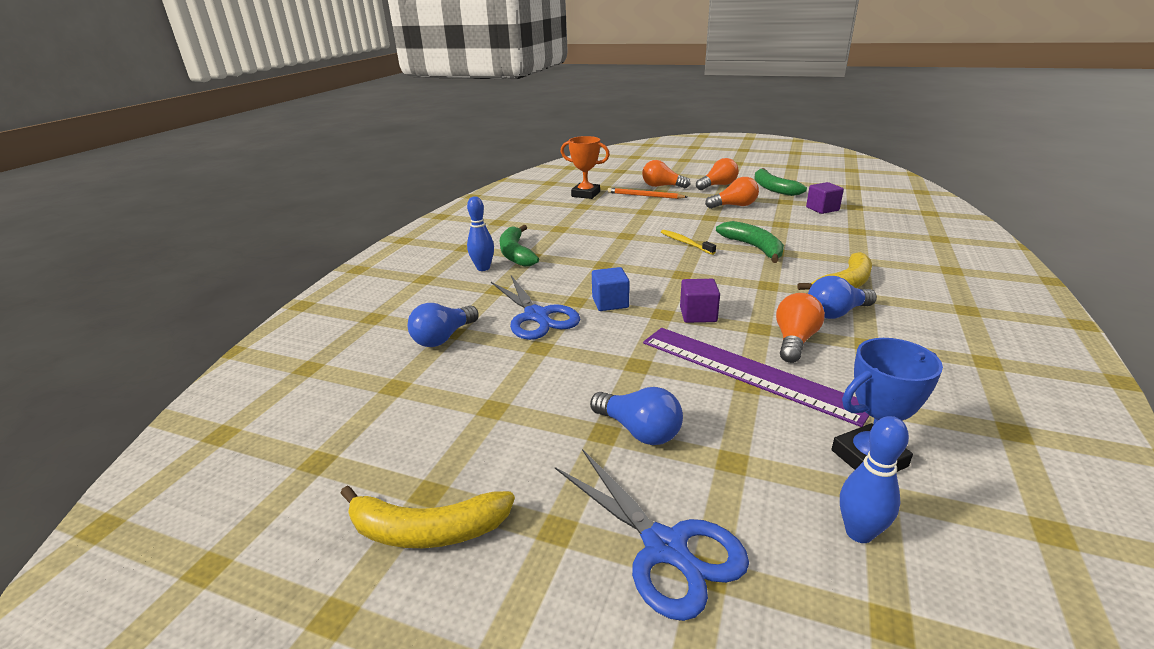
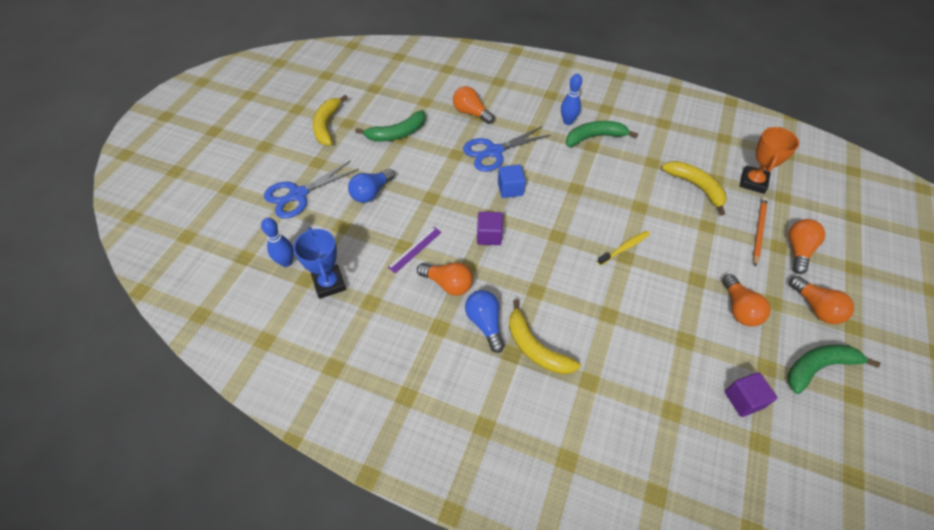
camera: 90 degrees right, 25 degrees up
(443, 338) = (471, 113): blue light bulb -> orange light bulb
(594, 213) = (696, 187): none -> yellow banana
(748, 372) = (415, 249): purple ruler -> purple ruler, size x0.46
(754, 248) = (616, 299): green banana -> green banana (397, 134)

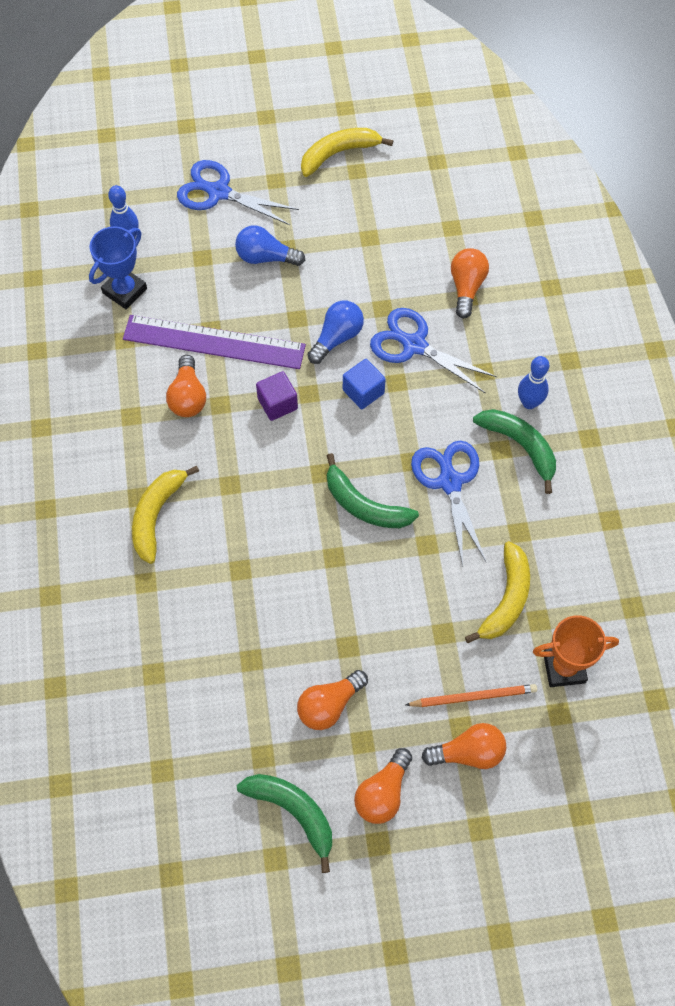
camera: 60 degrees right, 10 degrees up
(397, 134) = (374, 229): green banana -> green banana (364, 505)
(415, 249) = (214, 342): purple ruler -> purple ruler, size x2.18
(485, 323) = (159, 455): blue light bulb -> blue light bulb (337, 337)
(601, 177) = (450, 482): none -> blue scissors
(624, 248) = (347, 551): yellow toothbrush -> none
(743, 400) = (206, 741): purple cube -> none

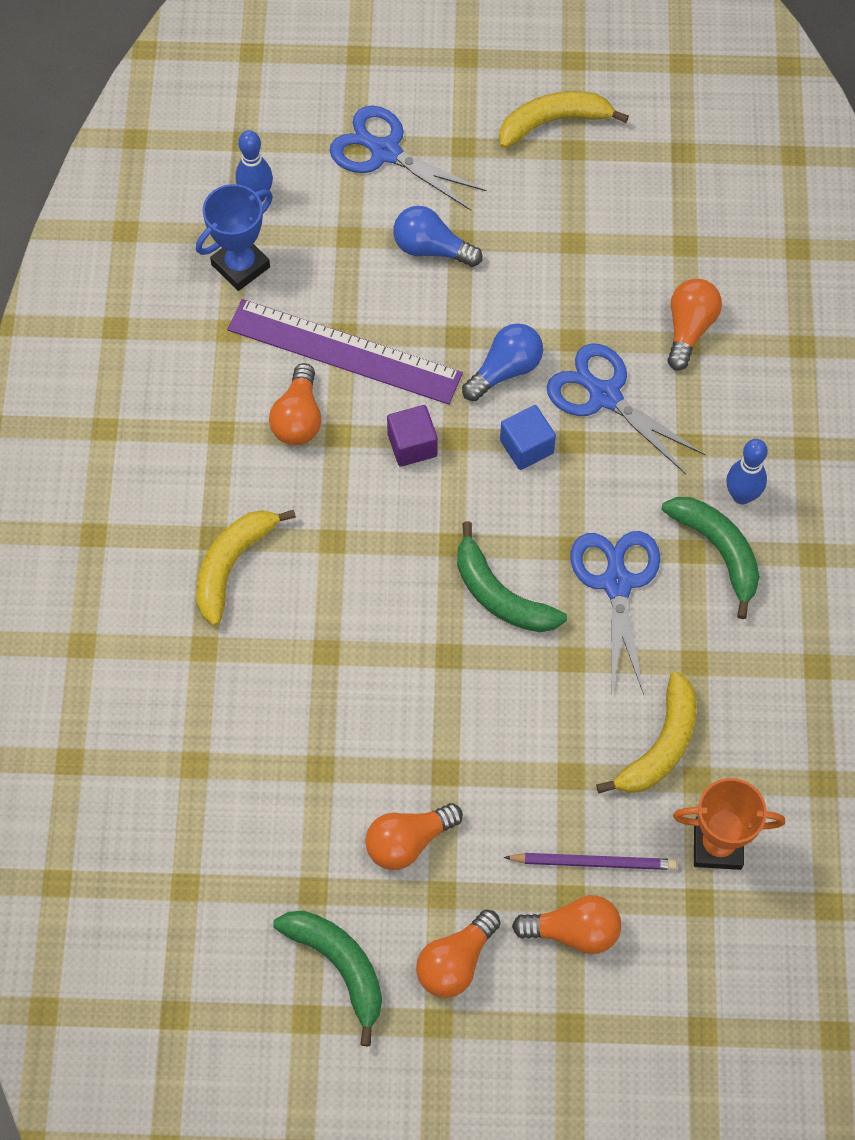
camera: 10 degrees right, 0 degrees up
(473, 697) = (594, 862): orange pencil -> purple pencil

